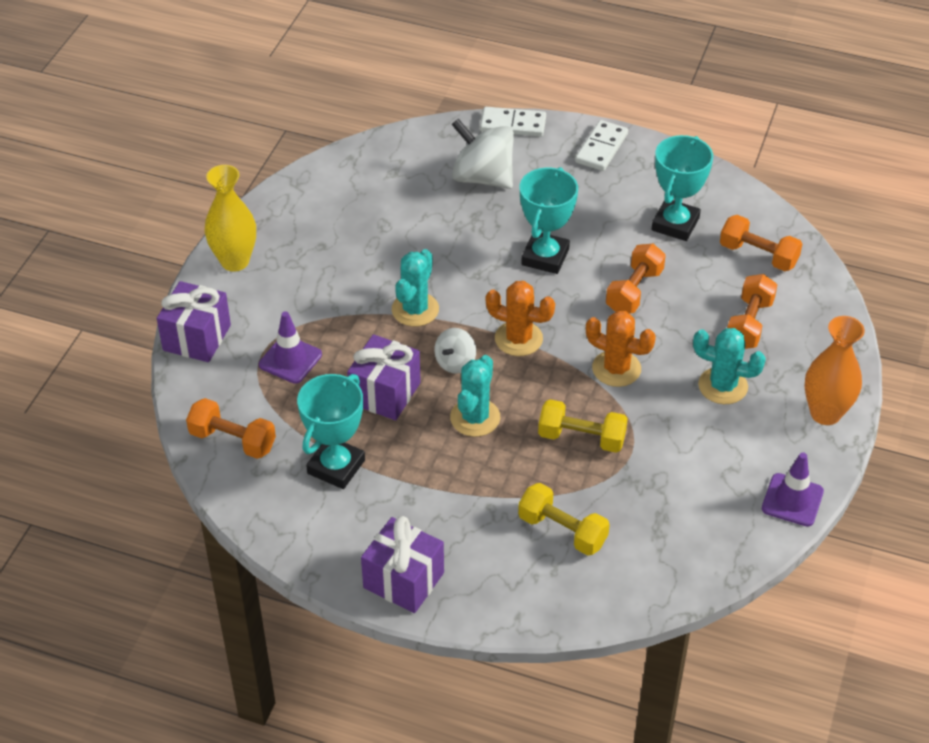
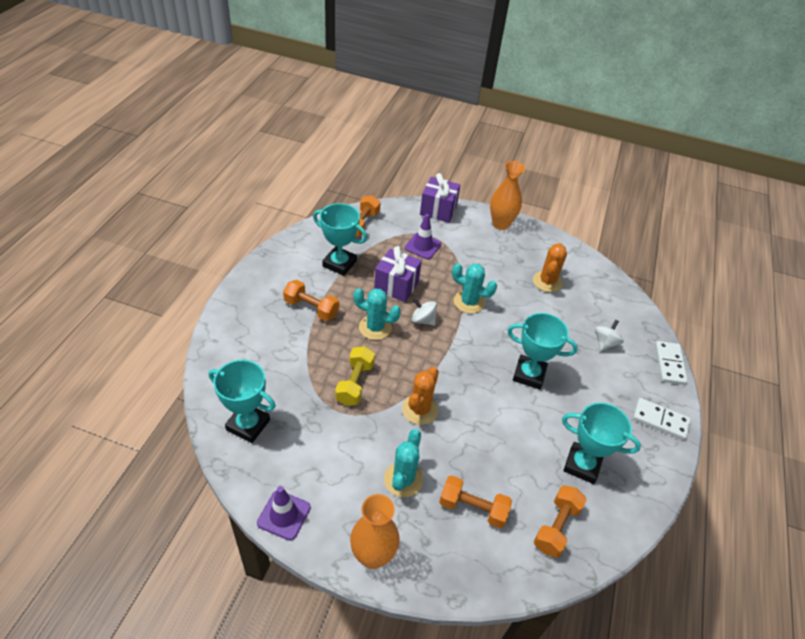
camera: 85 degrees right, 0 degrees up
(235, 261) = (500, 224): yellow vase -> orange vase
(403, 580) = (252, 290): purple gift -> none
(482, 177) = (605, 343): white spinning top -> white spinning top, size x0.54
(518, 339) = (446, 354): orange cactus -> orange cactus (547, 281)
(562, 531) = (276, 367): yellow dumbbell -> none
(634, 291) = (501, 428): orange dumbbell -> orange dumbbell (311, 308)
(668, 553) = (248, 425): none -> turquoise trophy

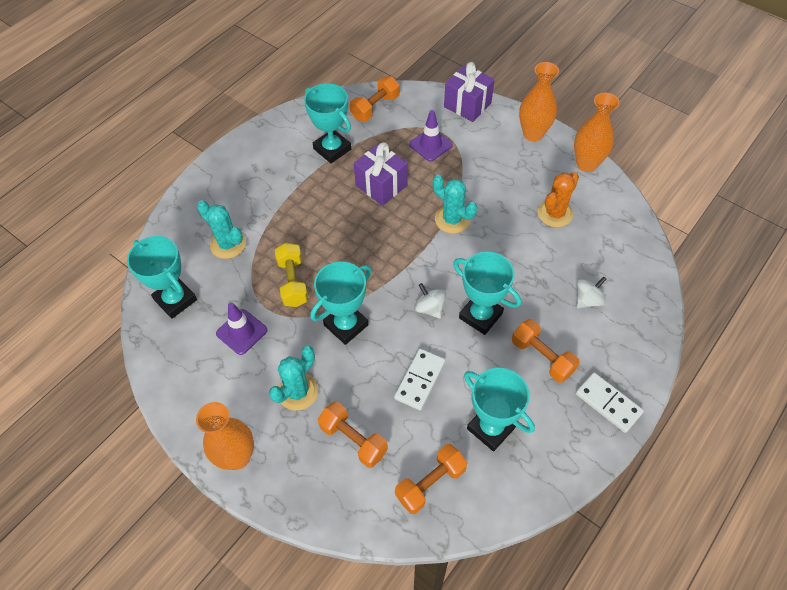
camera: 25 degrees right, 10 degrees up
(284, 515) = (173, 395): purple traffic cone -> purple traffic cone (242, 332)
(311, 308) = (283, 193): orange dumbbell -> orange dumbbell (542, 357)
(355, 383) = (293, 282): yellow dumbbell -> yellow dumbbell turned 45 degrees counterclockwise
(375, 327) = (338, 227): turquoise cactus -> turquoise cactus (228, 244)
(420, 409) = (346, 325): orange cactus -> turquoise trophy
(423, 320) = (392, 229): white spinning top -> white spinning top (429, 308)
(552, 240) = (586, 164): none -> orange vase
(669, 364) = (655, 342): white domino -> white domino (420, 380)

